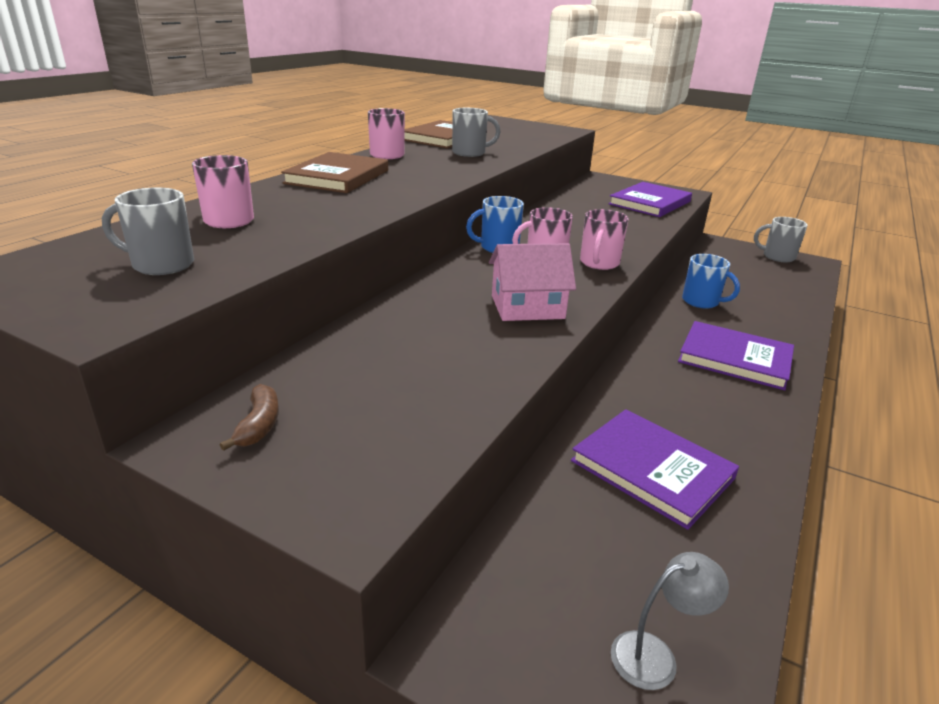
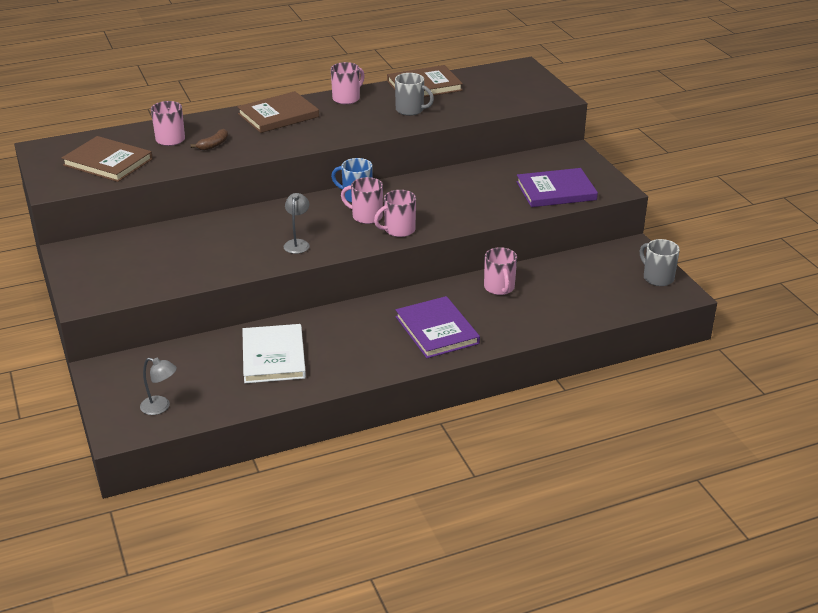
camera: 40 degrees right, 5 degrees up
(161, 265) = (108, 162): grey mug -> brown book
(259, 425) = (97, 255): brown banana -> brown banana (213, 145)
(527, 307) = (297, 243): pink house -> grey lamp
(652, 469) = (273, 356): purple book -> white book
(701, 302) = (499, 288): blue mug -> pink mug

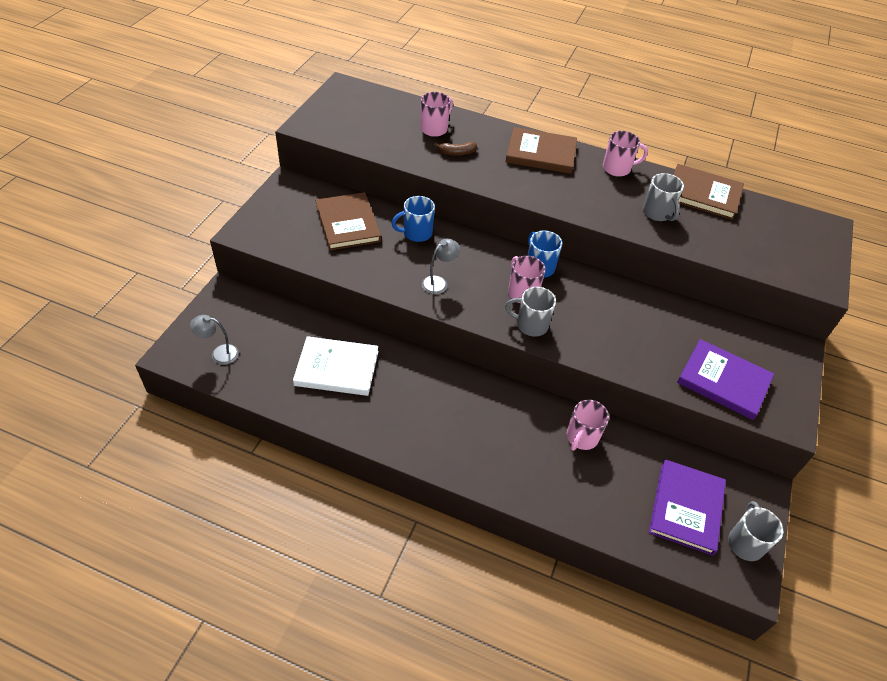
camera: 40 degrees right, 15 degrees up
(108, 162) = (367, 124): brown book -> brown book (348, 223)
(161, 407) = (219, 354): grey lamp -> grey lamp turned 120 degrees clockwise
(233, 225) = (416, 233): none -> blue mug
(273, 356) = (337, 368): white book -> white book turned 60 degrees clockwise
(398, 230) = (531, 325): pink mug -> grey mug
(437, 330) = (479, 440): purple book -> purple book (686, 508)

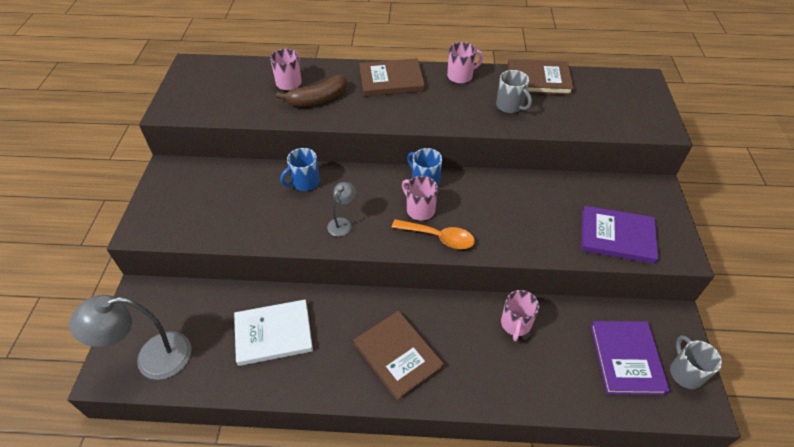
camera: 15 degrees left, 0 degrees up
(219, 354) = (152, 358): grey lamp -> grey lamp, size x1.98
(348, 223) = (238, 192): brown book -> brown book (398, 355)
(457, 153) = (318, 99): brown banana -> brown banana, size x1.79
(531, 325) = (439, 237): grey mug -> orange spoon

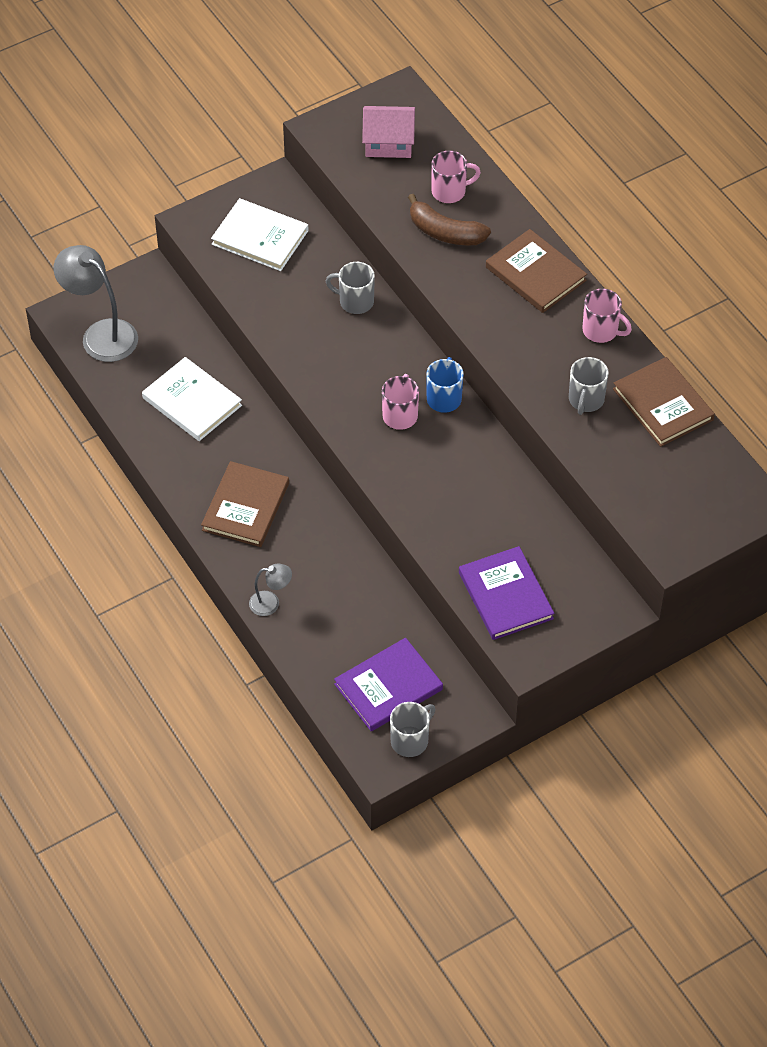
camera: 55 degrees right, 5 degrees up
(199, 201) = (260, 237): none -> white book
(220, 88) = (388, 142): none -> pink house
(305, 182) = (355, 301): blue mug -> grey mug
(342, 223) = (329, 364): grey lamp -> grey lamp (271, 603)
(439, 237) = (377, 450): orange spoon -> none
(515, 324) = (355, 581): pink mug -> none

